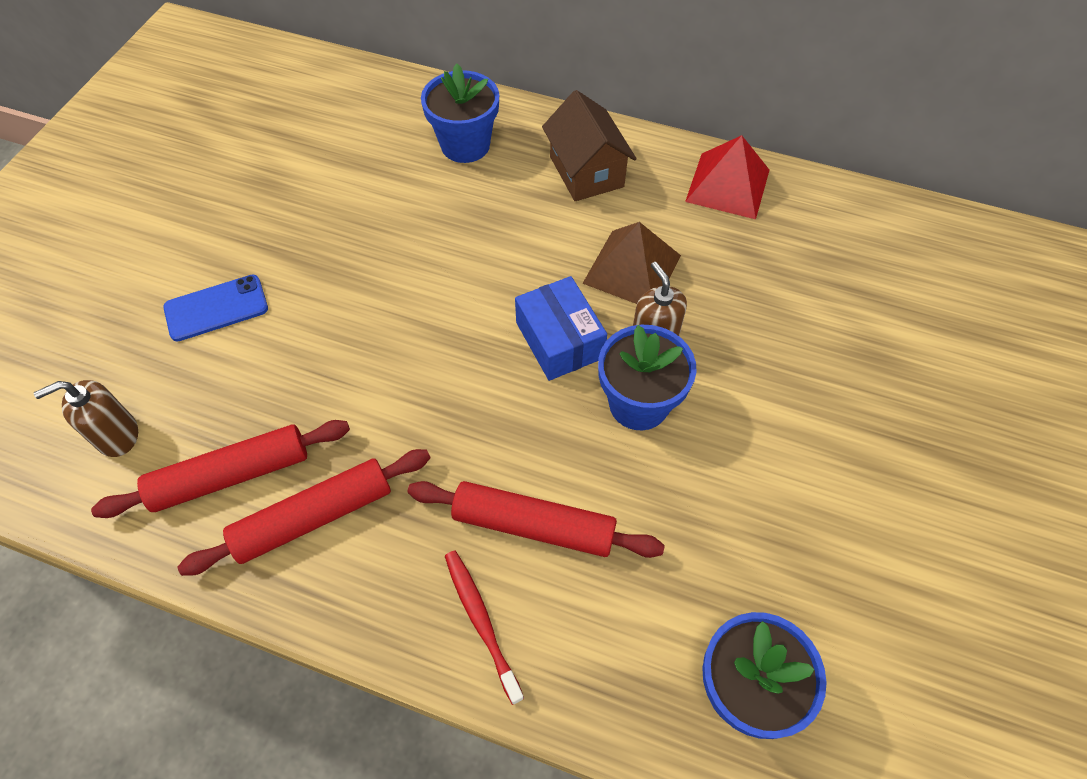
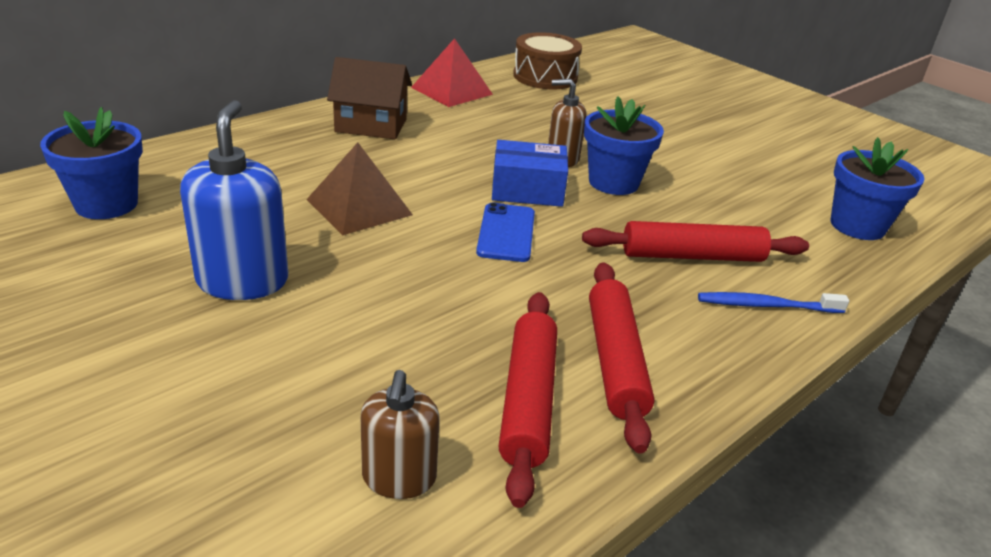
camera: 65 degrees left, 25 degrees down
(216, 308) = (288, 350): blue phone -> blue phone (506, 233)
(281, 238) = (243, 281): none -> blue soap dispenser
(465, 145) = (265, 157): blue flower pot -> blue flower pot (106, 204)
(481, 621) = (766, 305): red toothbrush -> blue toothbrush
(533, 525) = (692, 256): red rolling pin -> red rolling pin turned 45 degrees clockwise
(632, 269) = (489, 143): brown pyramid -> brown pyramid (359, 207)
(858, 239) = (545, 77): none -> brown drum

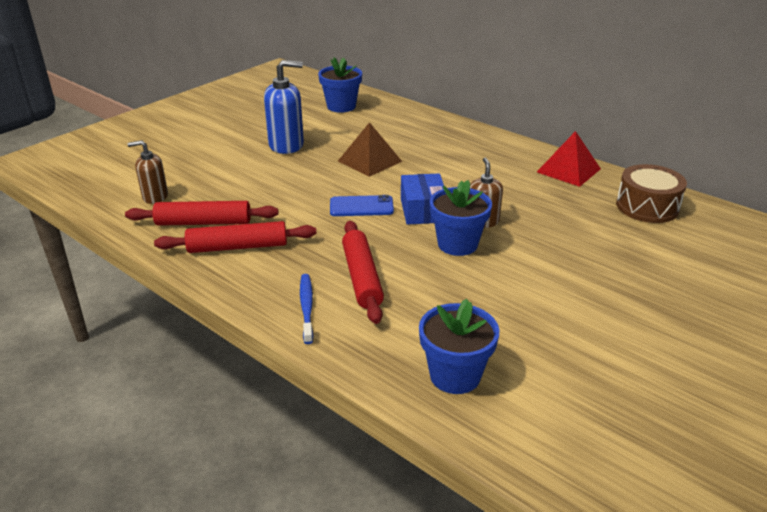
camera: 85 degrees right, 0 degrees up
(371, 125) = (479, 150): brown house -> none

